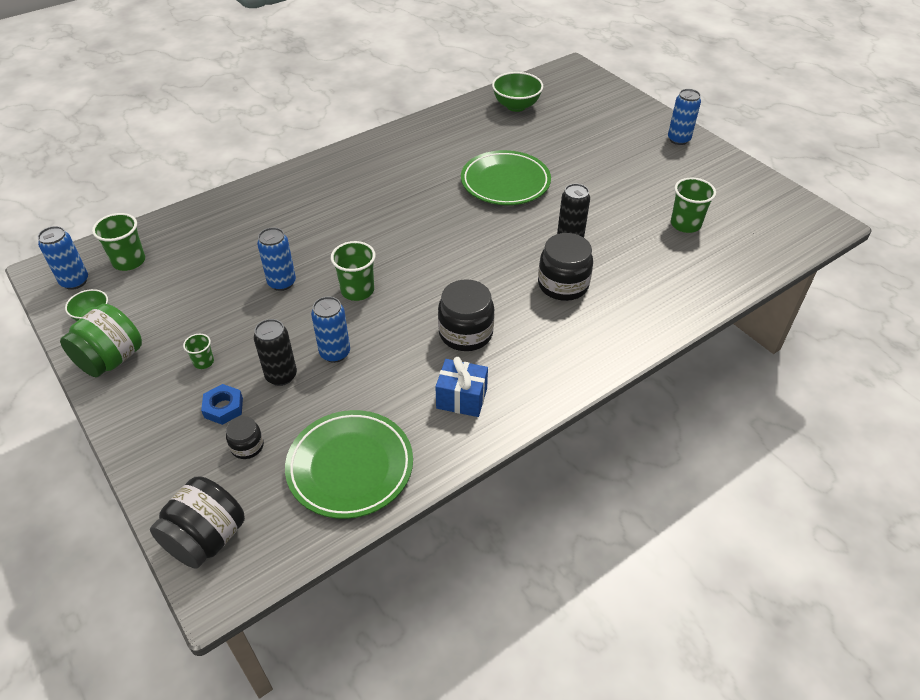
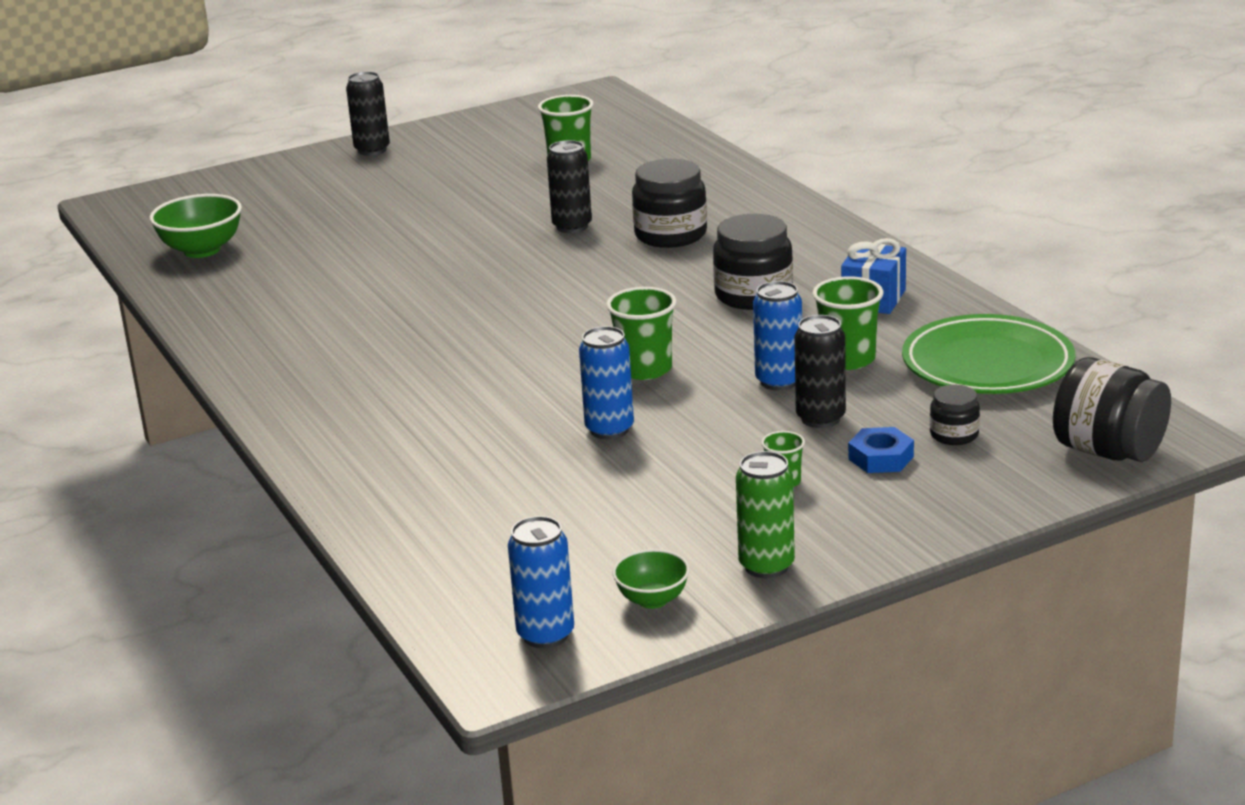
camera: 80 degrees left, 20 degrees down
(111, 359) = (766, 566): green jar -> green can
(129, 261) = (502, 582): green cup -> green cup (848, 359)
(505, 182) = (419, 263): green plate -> none
(678, 139) = (372, 150): blue can -> black can

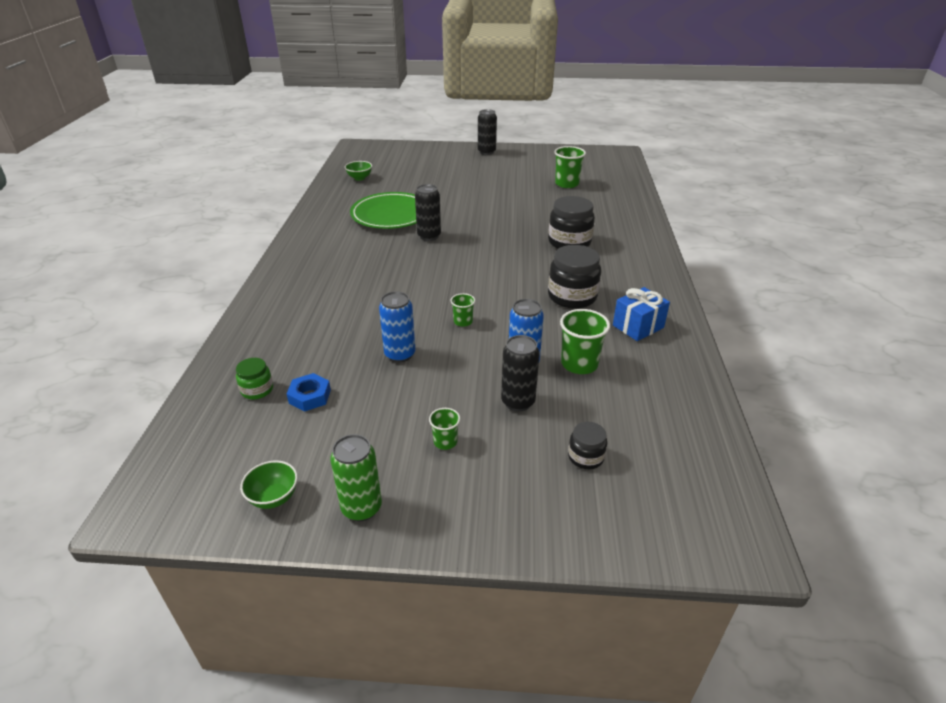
camera: 30 degrees right, 10 degrees up
(202, 250) = (359, 178): green bowl -> green bowl, size x0.60
(469, 530) = (257, 390): none -> green jar
(545, 635) = (194, 491): blue can -> none
(572, 227) = (526, 220): black can -> black can (429, 236)
(645, 369) = (463, 322): green cup -> green cup, size x0.56
(880, 458) = (521, 452): blue nut -> blue nut (310, 396)
(987, 365) = (662, 408): green plate -> green plate (391, 215)
(1108, 451) = (680, 530): black jar -> none

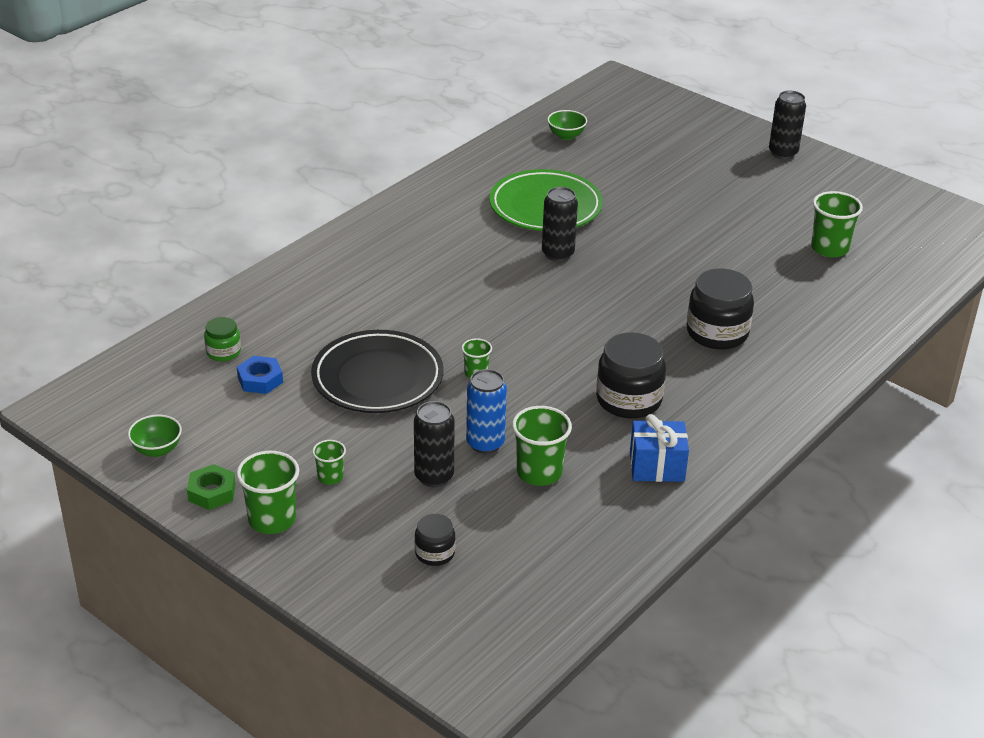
camera: 35 degrees right, 0 degrees up
(361, 508) = (212, 492): green can -> green nut
(400, 354) = (377, 378): blue can -> black plate
(437, 502) = (272, 519): none -> green cup

